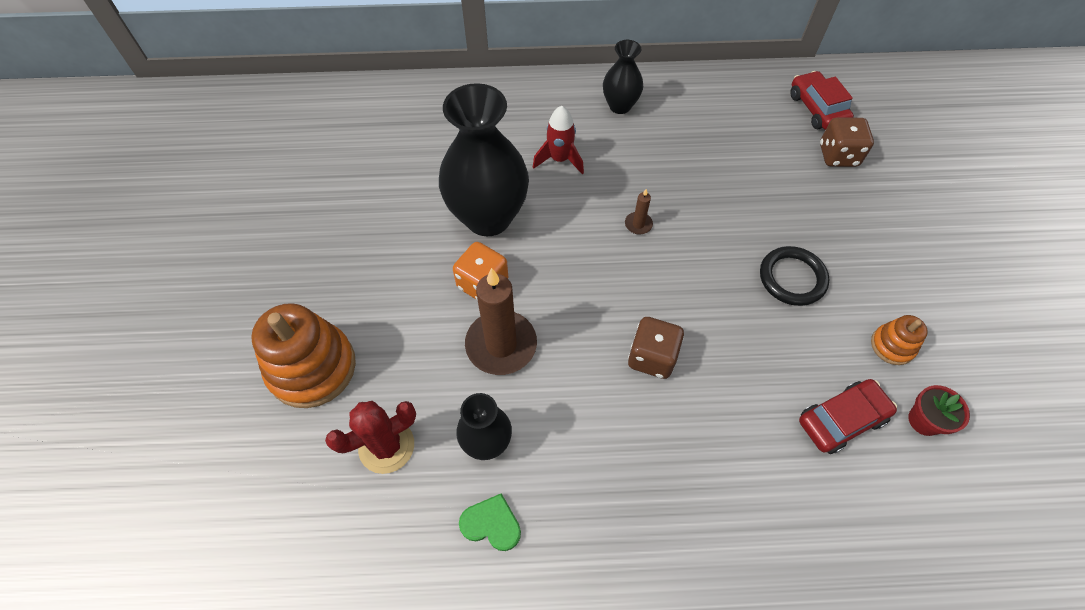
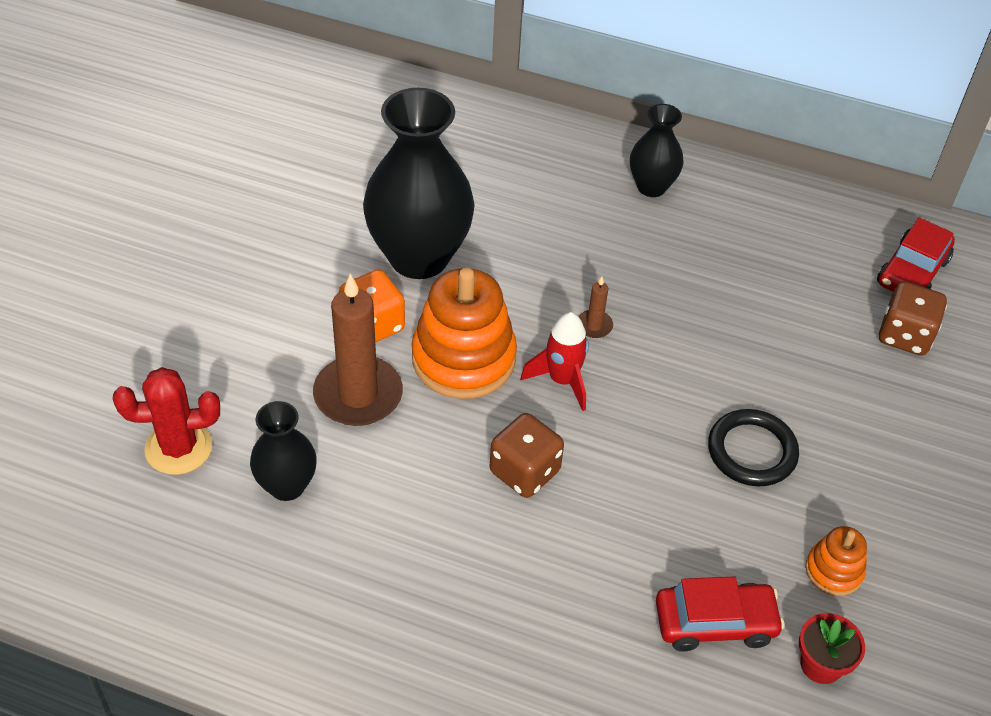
camera: 20 degrees right, 10 degrees down
(312, 367) = (142, 342): orange stacking toy -> orange stacking toy (463, 358)
(491, 524) = (247, 565): green heart -> none
(559, 159) = (540, 223): red rocket -> red rocket (562, 380)
(817, 109) = (912, 272): red car -> red car turned 150 degrees counterclockwise

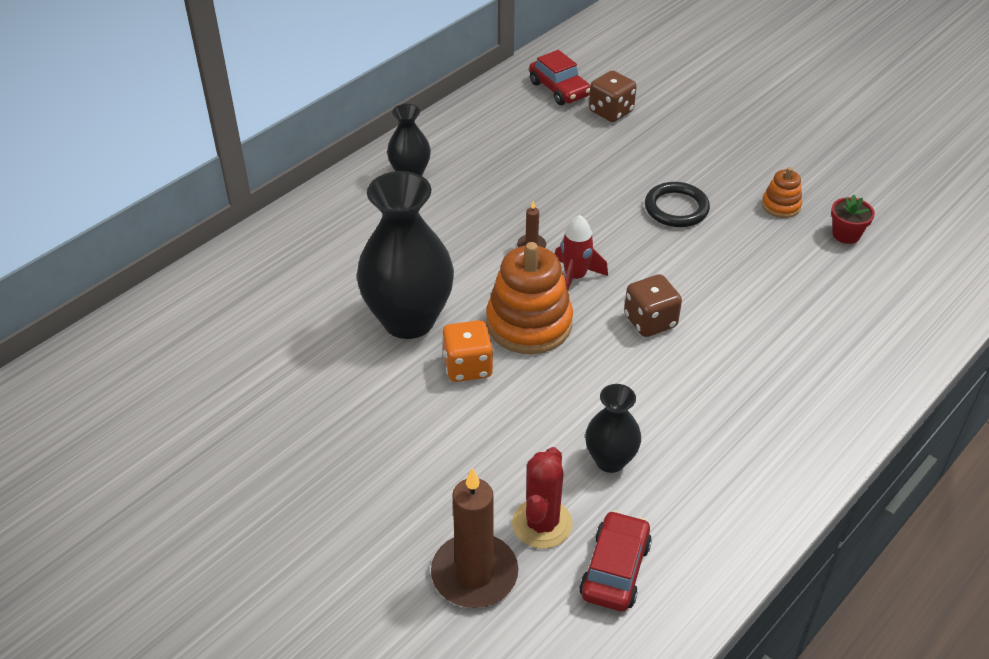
camera: 65 degrees left, 5 degrees down
(358, 395) = (536, 394): brown candle -> brown candle (474, 574)
(715, 623) = (804, 269): red car -> red car (615, 569)

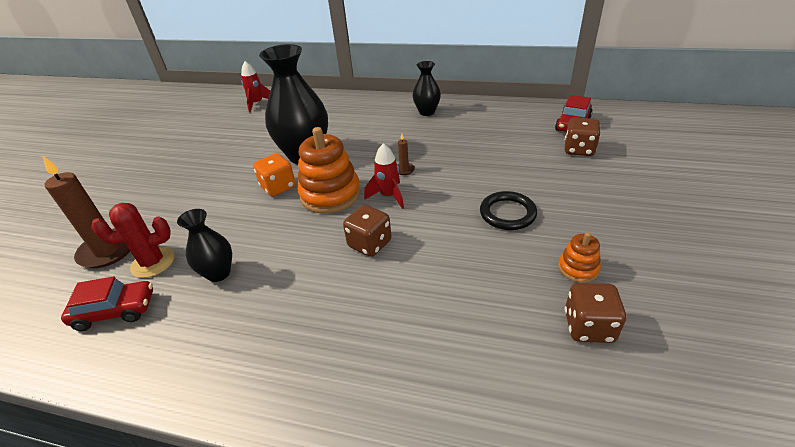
camera: 65 degrees right, 5 degrees down
(170, 331) = (257, 104): none -> red rocket
(846, 234) = (588, 326): red flower pot -> brown dice

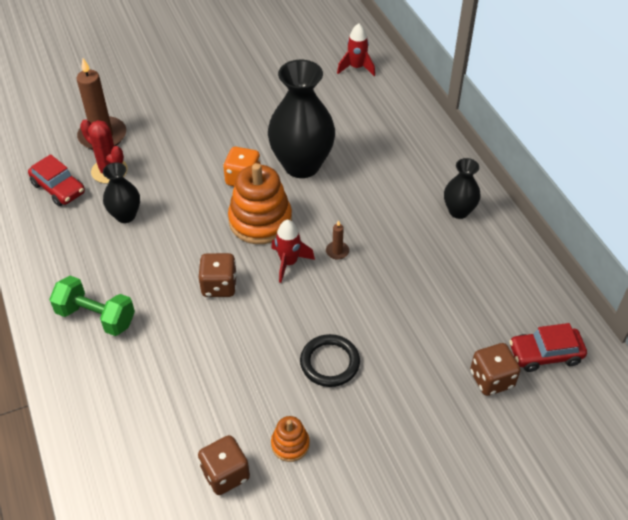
camera: 50 degrees right, 10 degrees up
(312, 351) = (96, 317): none -> green dumbbell

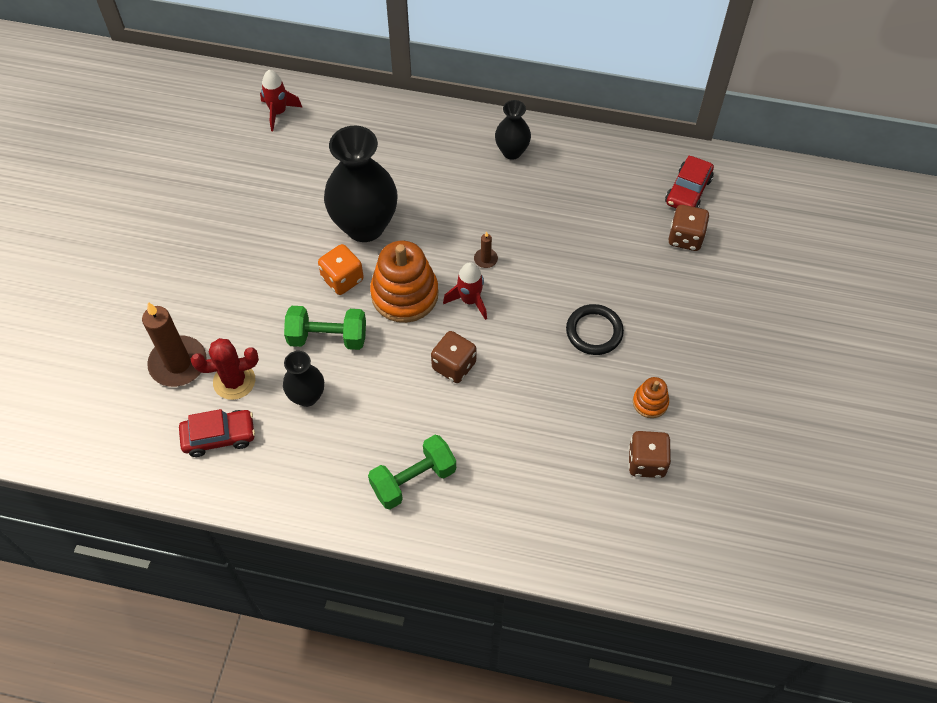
camera: 55 degrees left, 10 degrees up
(185, 199) = (327, 337): none -> green dumbbell

